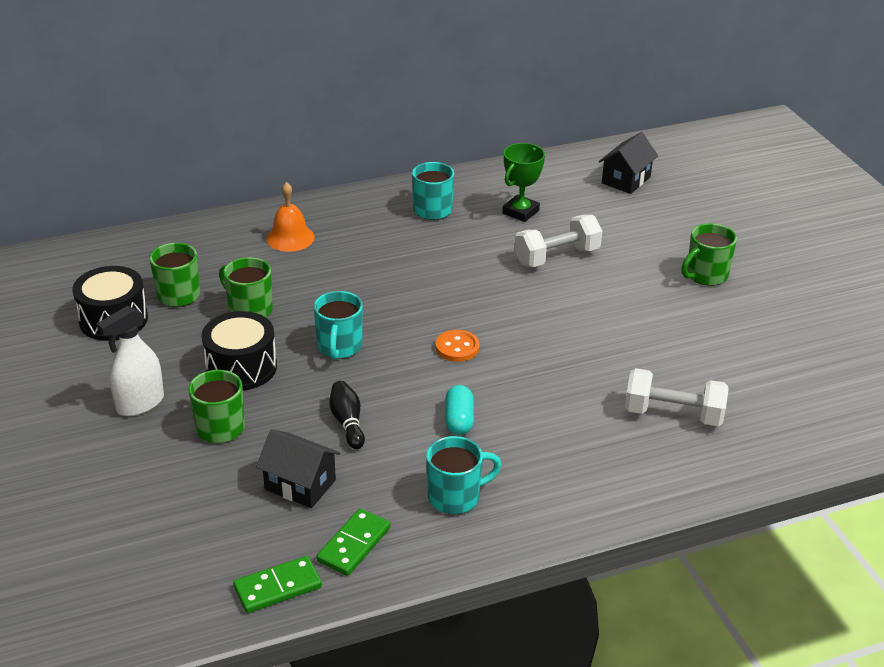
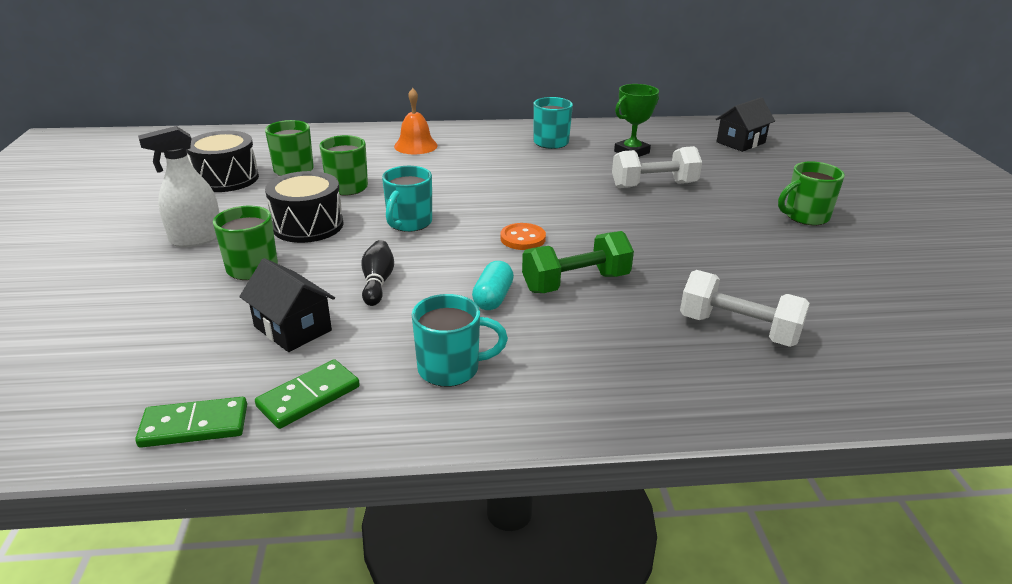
camera: 15 degrees right, 5 degrees down
(524, 390) = (576, 283): none -> green dumbbell

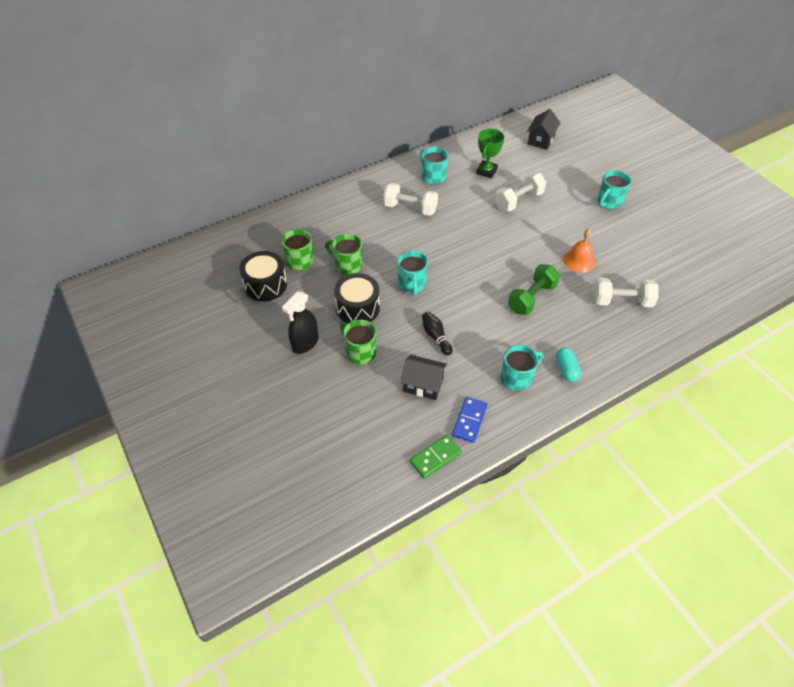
camera: 25 degrees left, 20 degrees up
(196, 239) = (305, 343): white spray bottle -> black spray bottle
(308, 396) = (469, 420): green domino -> blue domino
(415, 146) = (353, 209): orange bell -> orange bell (579, 260)
(489, 160) = (410, 208): none -> white dumbbell
(493, 298) = (500, 324): turquoise capsule -> turquoise capsule (566, 369)
(523, 238) = (482, 274): orange button -> none
(805, 217) = (609, 202): green mug -> turquoise mug

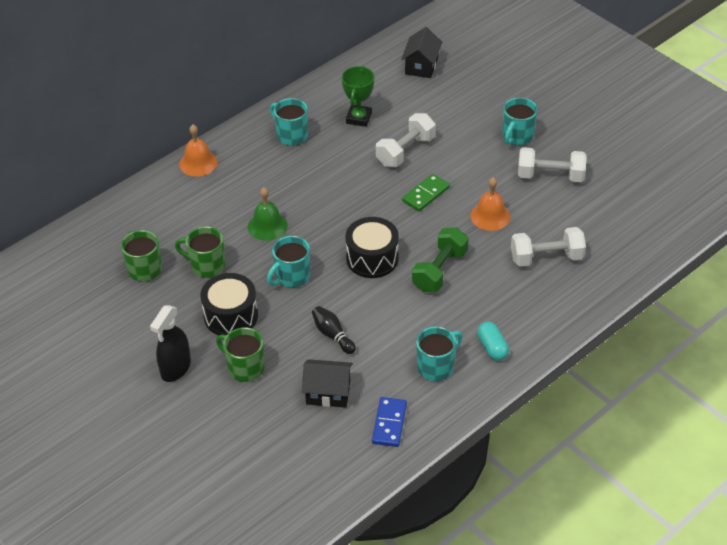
camera: 10 degrees left, 5 degrees down
(265, 285) = (108, 306): black drum -> black drum (372, 258)
(358, 187) = (198, 163): none -> orange bell
(401, 242) = (267, 226): none -> green bell
(410, 208) = (270, 181): white dumbbell -> white dumbbell (550, 176)
(412, 284) = (291, 276): turquoise mug -> turquoise mug turned 60 degrees clockwise
(435, 457) = (357, 470): green domino -> green domino (425, 194)

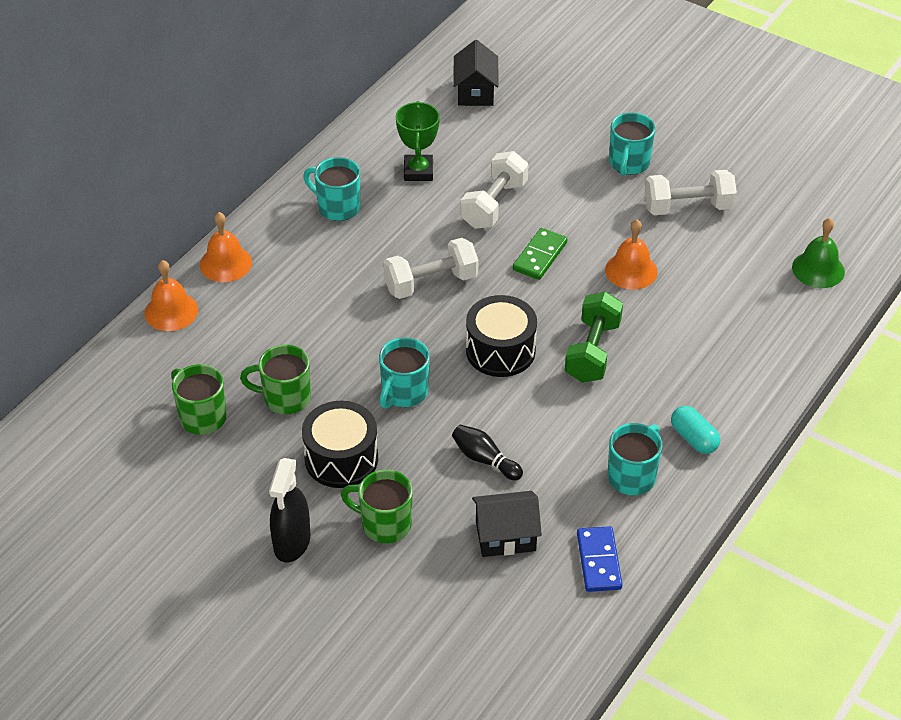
camera: 15 degrees left, 0 degrees up
(149, 191) = (171, 311): none -> orange bell
(267, 226) = (348, 331): green bell -> green bell (818, 269)
(546, 258) = (720, 312): white dumbbell -> white dumbbell (431, 283)

